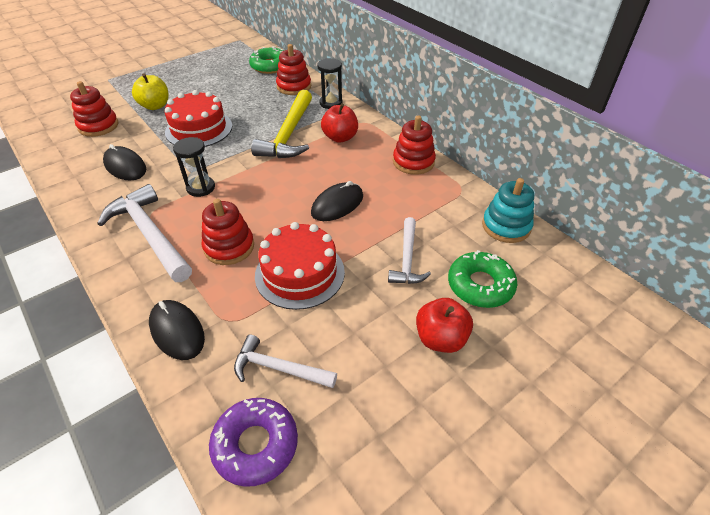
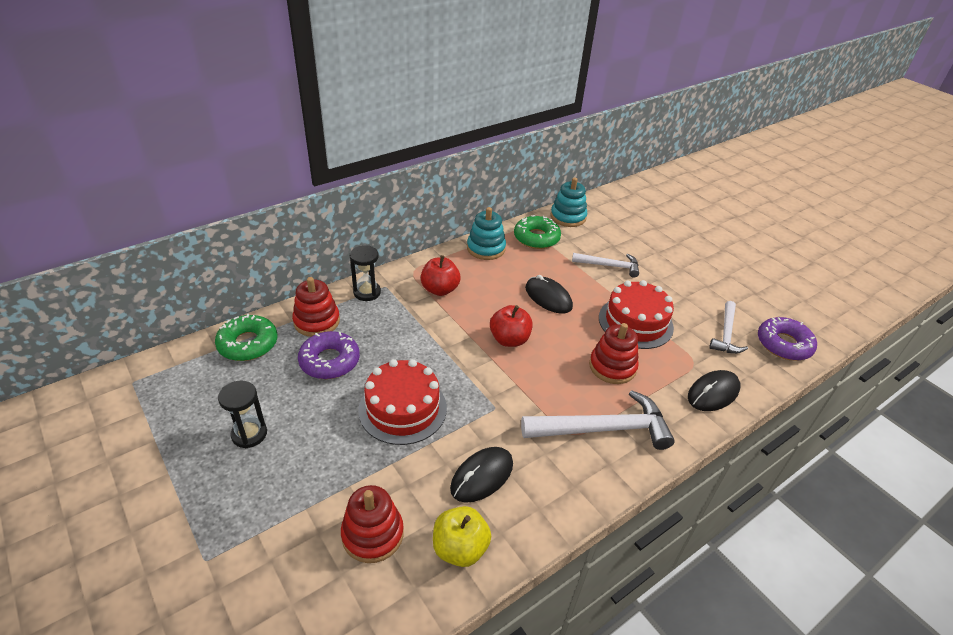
camera: 90 degrees left, 5 degrees down
(150, 234) = (603, 429): white hammer -> white hammer turned 150 degrees counterclockwise
(155, 106) = (327, 467): yellow apple -> yellow apple (460, 548)
(201, 188) = (525, 395): black hourglass -> black hourglass (249, 434)
(251, 96) = (329, 361): none -> purple donut
(288, 134) = (428, 327): yellow hammer -> none
(413, 162) = (486, 248): red stacking toy -> turquoise stacking toy
(440, 338) = (678, 261): red apple -> red apple (509, 339)
(480, 285) = (629, 238): green donut -> green donut (536, 238)

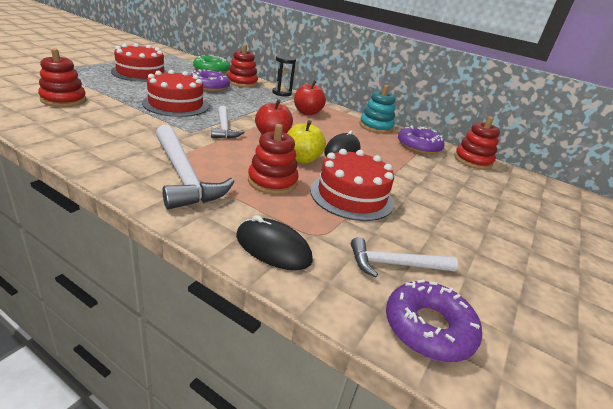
camera: 65 degrees right, 10 degrees down
(249, 434) = (140, 73): black hourglass -> red cake
(460, 548) = (47, 122): yellow apple -> yellow apple (302, 159)
(482, 476) = (116, 128): black mouse -> none
(536, 238) = (418, 146): green donut -> purple donut
(568, 217) = (472, 161): turquoise stacking toy -> red stacking toy
(609, 266) = (426, 182): white hammer -> white hammer (224, 128)

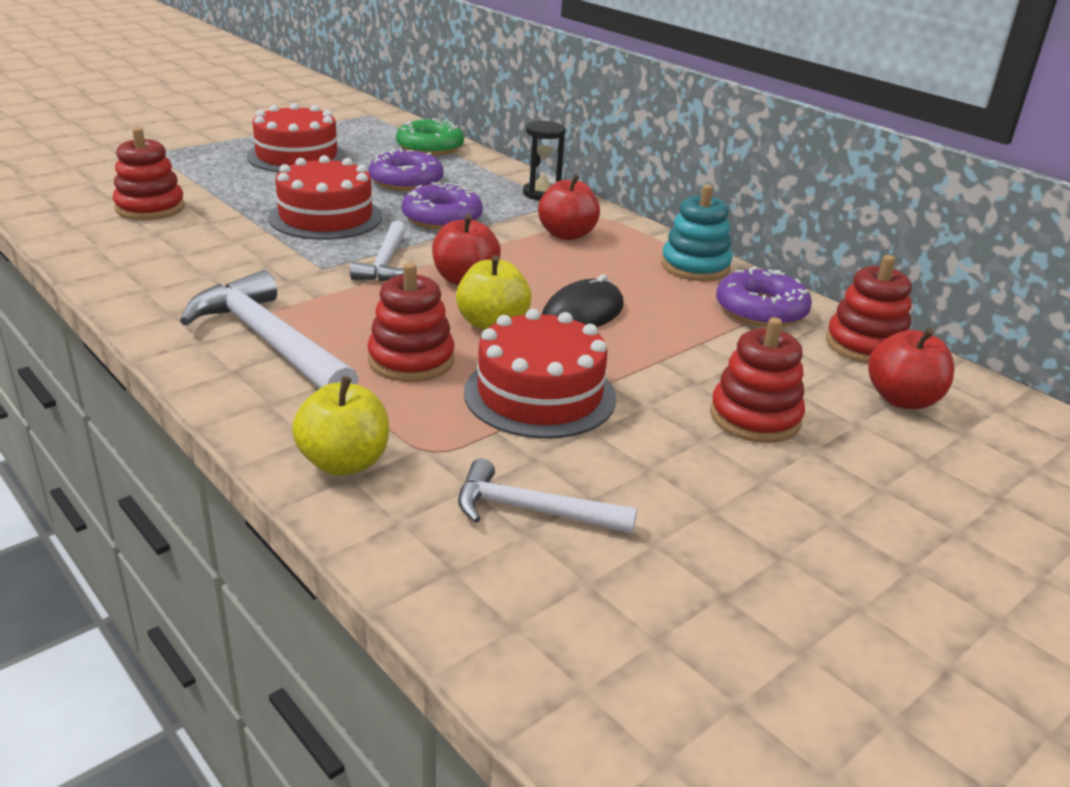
camera: 20 degrees right, 0 degrees up
(183, 176) = (270, 342): white hammer -> white hammer turned 150 degrees clockwise
(242, 83) = (475, 172): red stacking toy -> red stacking toy (755, 417)
(273, 248) = (344, 462): black mouse -> yellow apple
(428, 328) = (515, 606): purple donut -> purple donut (442, 218)
(507, 185) = (902, 399): none -> red apple

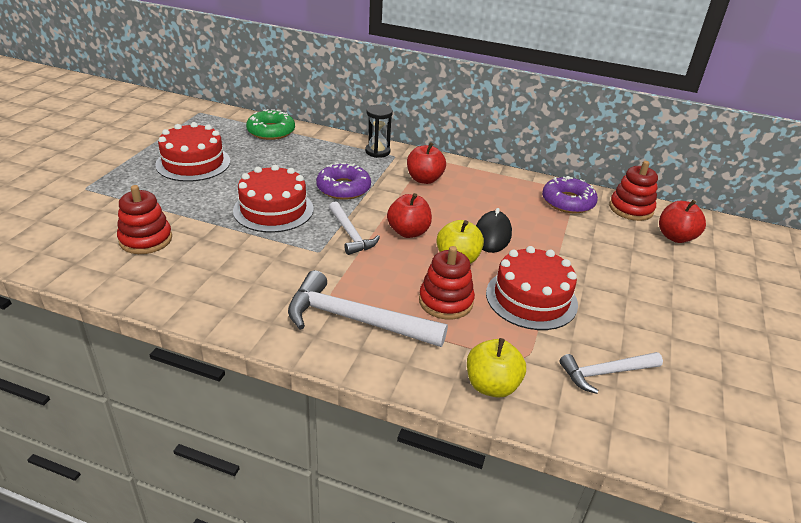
camera: 30 degrees left, 5 degrees up
(406, 181) = (288, 164): purple donut -> none
(695, 266) = (510, 182): turquoise stacking toy -> none
(755, 417) = (633, 273): red stacking toy -> none

